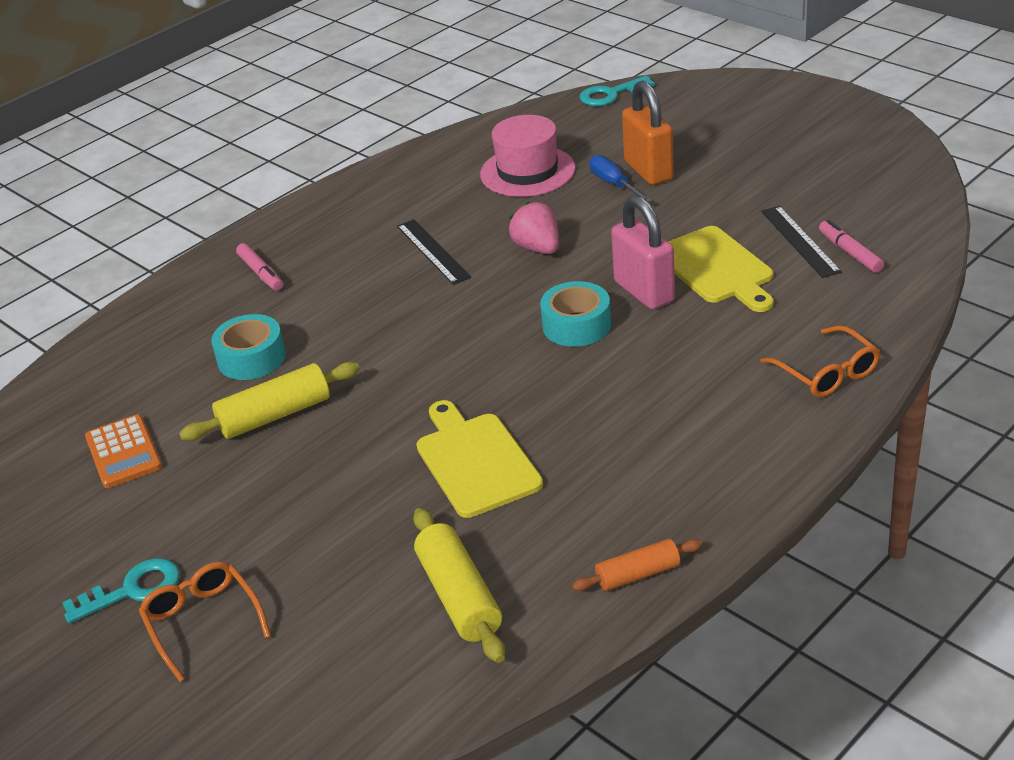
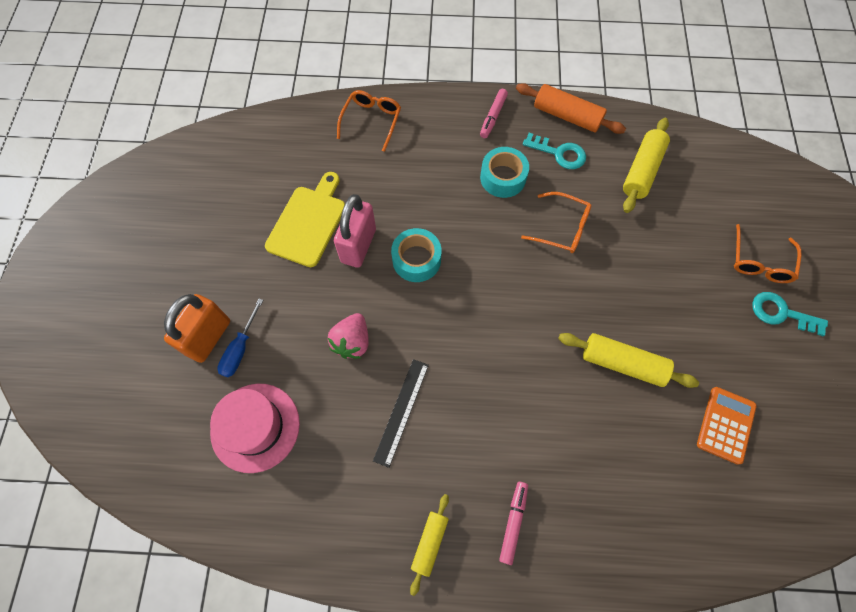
camera: 135 degrees left, 30 degrees up
(251, 358) = (594, 431): turquoise tape -> turquoise tape (503, 178)
(313, 225) = (430, 543): none -> yellow rolling pin
(475, 461) = (561, 228): yellow cutting board -> orange glasses
(610, 94) = (92, 452): turquoise key -> turquoise key (559, 153)
(638, 574) = (567, 116): orange rolling pin -> orange rolling pin, size x1.59
(800, 241) = (250, 196): black ruler -> none
(850, 252) = (248, 165): pink marker -> pink marker (493, 117)

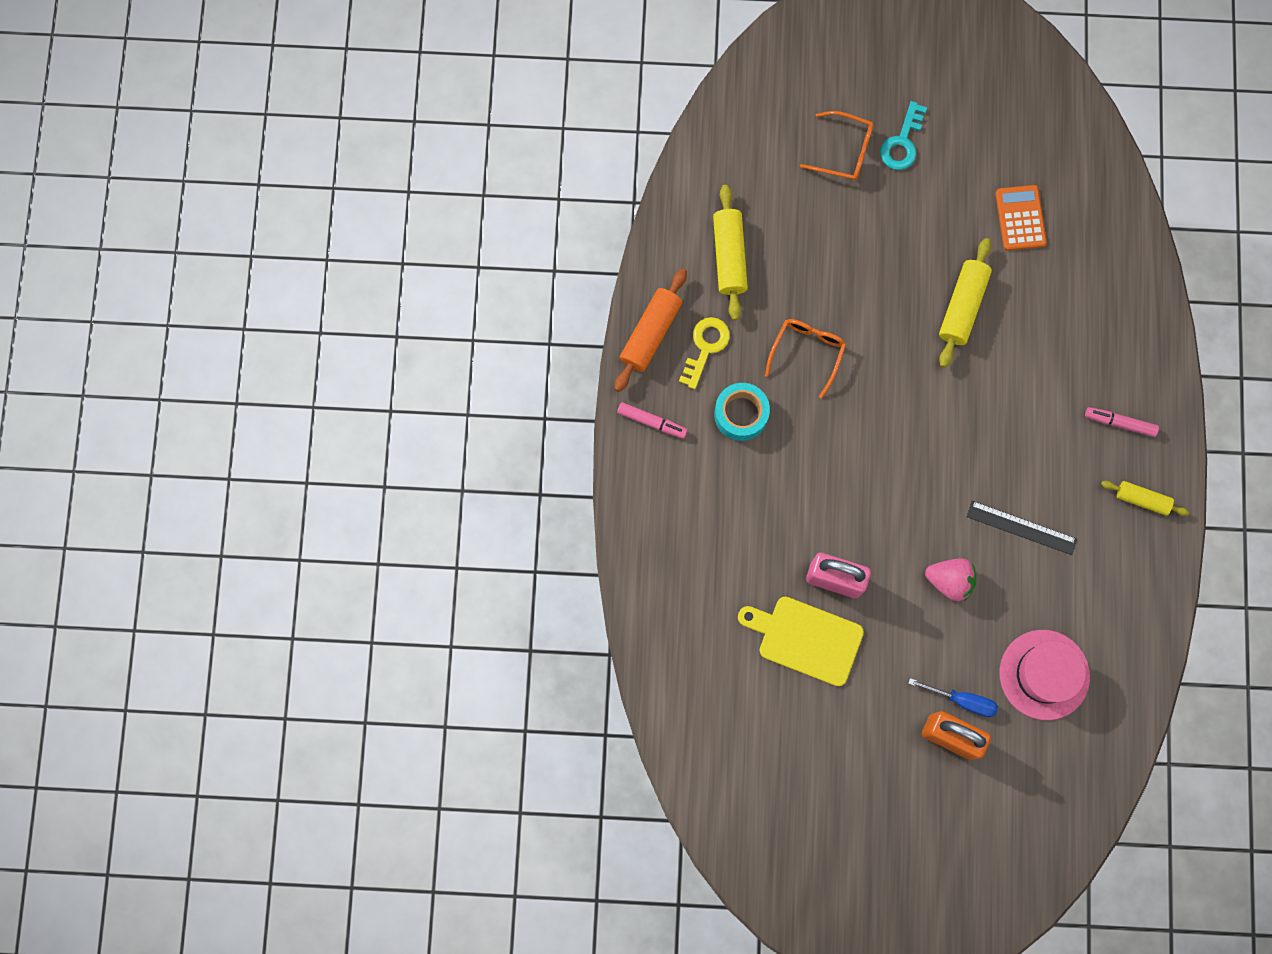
camera: 90 degrees left, 10 degrees up
(371, 121) = (659, 571): orange glasses -> none
(416, 260) = (850, 514): turquoise tape -> none
(559, 153) = (705, 347): turquoise key -> yellow key
(642, 171) = (729, 256): yellow rolling pin -> yellow rolling pin turned 60 degrees clockwise
(725, 425) = (1020, 218): orange calculator -> orange calculator turned 60 degrees clockwise

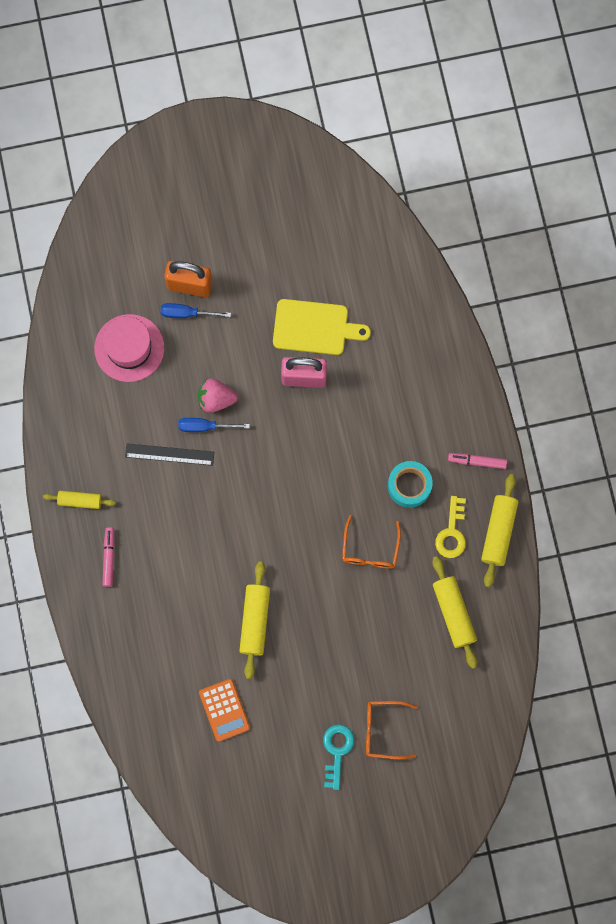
camera: 165 degrees right, 0 degrees up
(650, 333) = (498, 532): orange rolling pin -> yellow rolling pin
(970, 550) = (205, 426): none -> blue screwdriver
(1120, 423) = (109, 558): pink marker -> pink marker turned 90 degrees counterclockwise

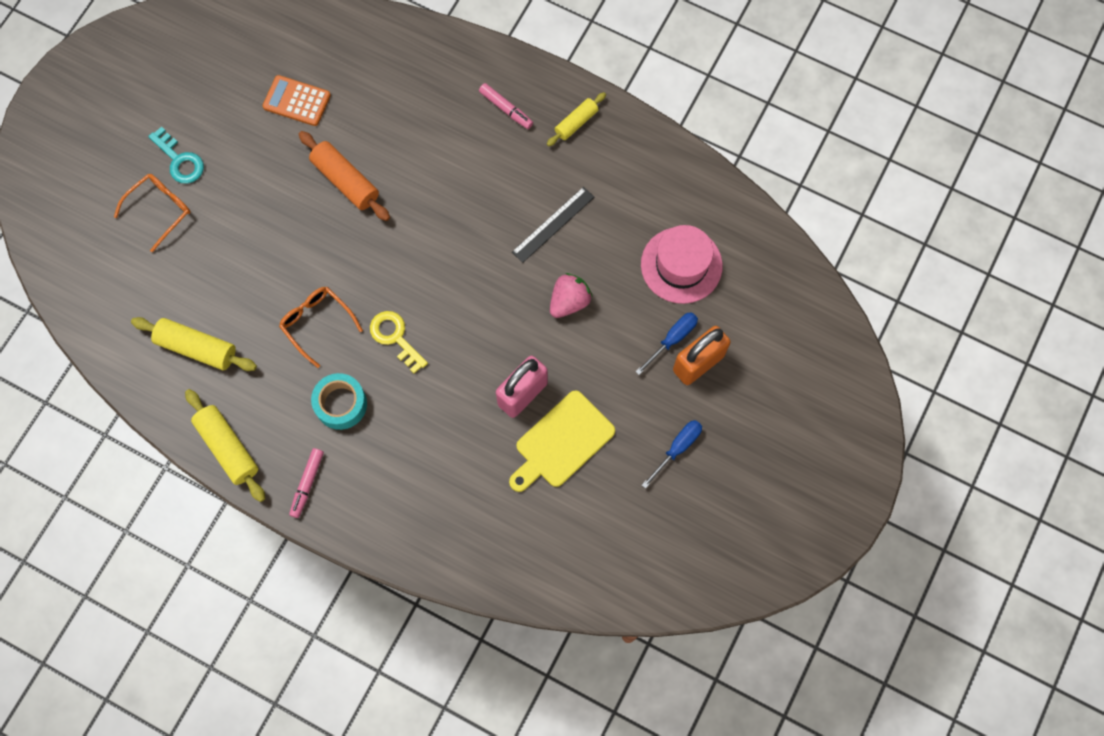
camera: 130 degrees right, 5 degrees down
(205, 426) = (552, 273): blue screwdriver -> blue screwdriver (677, 448)
(255, 621) = (346, 181): yellow rolling pin -> orange rolling pin
(452, 532) = (266, 406): yellow key -> yellow key (395, 337)
(477, 461) = (307, 484): pink marker -> pink marker turned 150 degrees clockwise

